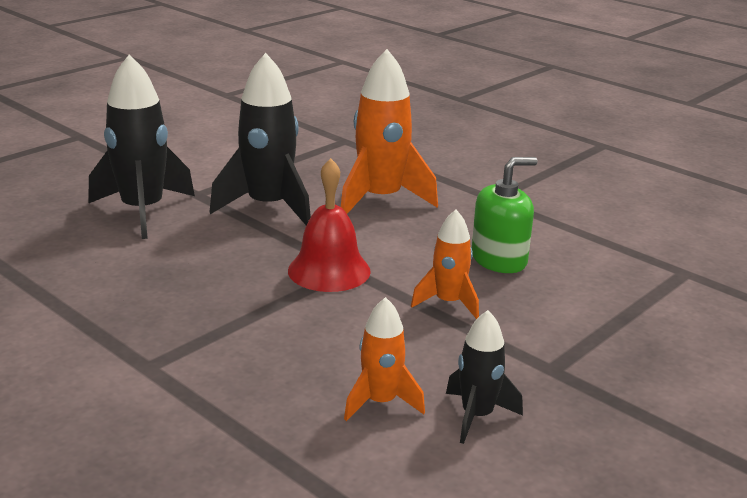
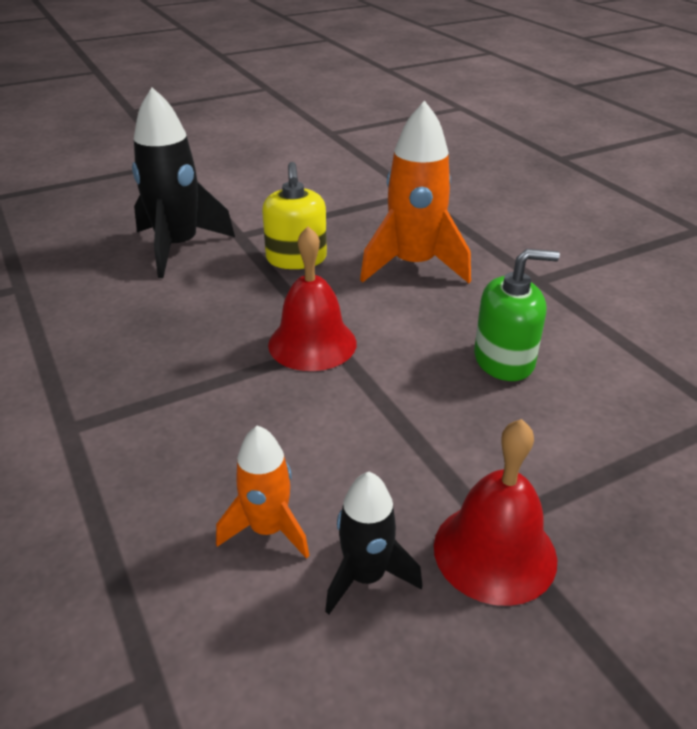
camera: 20 degrees right, 10 degrees up
(268, 207) = (296, 259): black rocket -> yellow soap dispenser
(448, 303) = (416, 408): orange rocket -> none
(562, 383) = (494, 552): none -> red bell

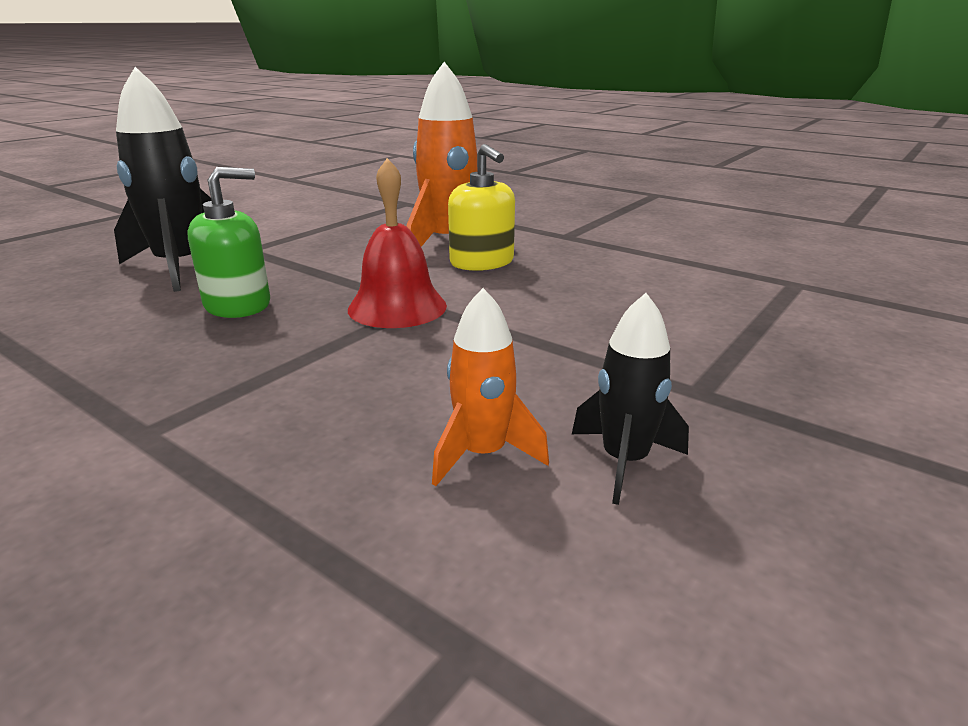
camera: 25 degrees left, 10 degrees down
(296, 259) = (326, 256): yellow soap dispenser -> yellow soap dispenser (482, 262)
(494, 552) = (721, 408): red bell -> none
(504, 360) = (590, 285): green soap dispenser -> green soap dispenser (238, 305)

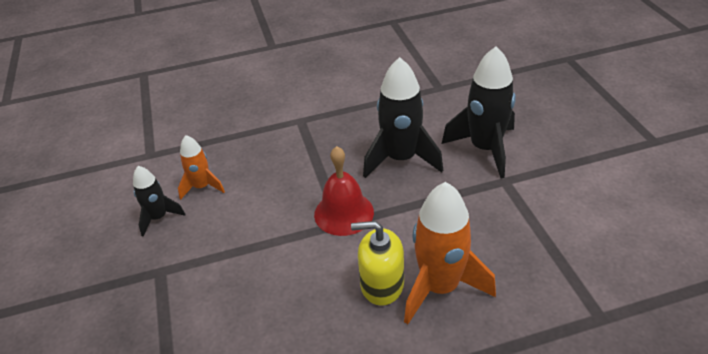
camera: 130 degrees right, 15 degrees up
(238, 305) = (401, 159): green soap dispenser -> black rocket

